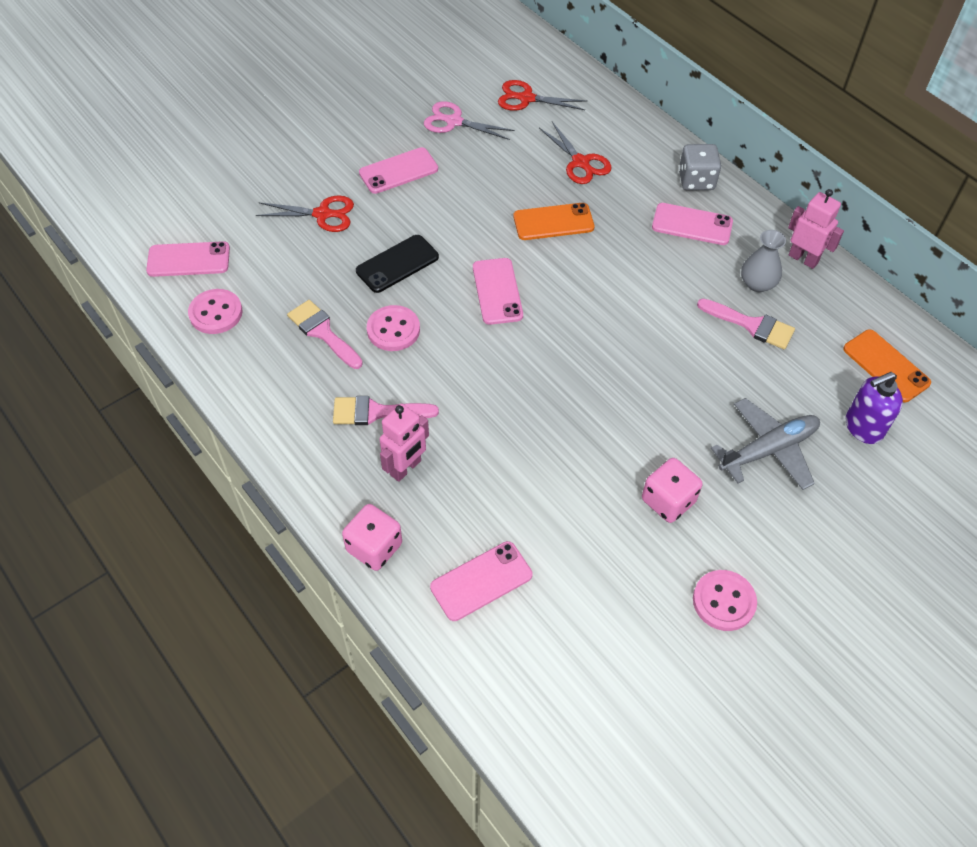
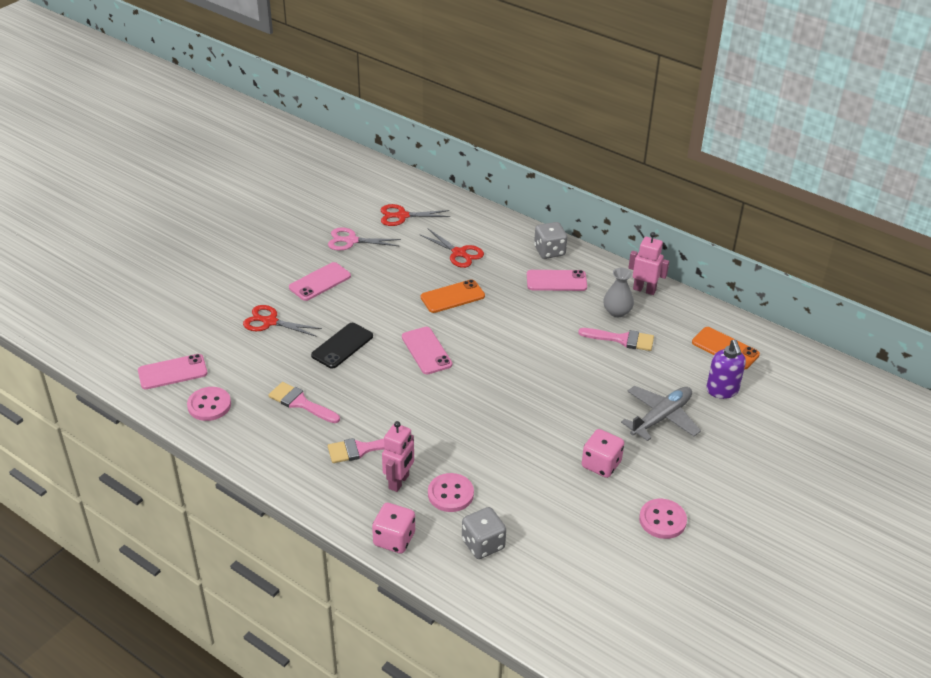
camera: 15 degrees left, 15 degrees down
(322, 214) = (270, 322): red scissors -> red scissors turned 150 degrees counterclockwise
(393, 330) = (355, 391): pink button -> pink button (450, 494)
(481, 581) = (483, 544): pink phone -> grey dice
(863, 427) = (722, 390): purple soap dispenser -> purple soap dispenser turned 60 degrees counterclockwise

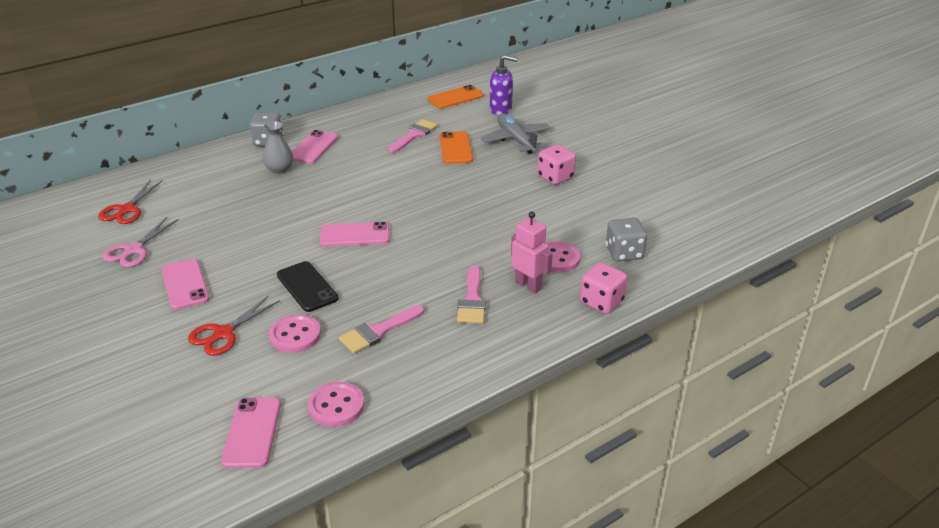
camera: 70 degrees left, 5 degrees down
(452, 297) = (287, 205): orange phone -> orange phone (455, 148)
(459, 253) = (224, 188): red scissors -> none
(617, 312) = (378, 129): grey vase -> grey vase (279, 169)
(644, 290) = (360, 112): pink robot -> none
(662, 520) = (626, 165): pink button -> pink button (295, 335)

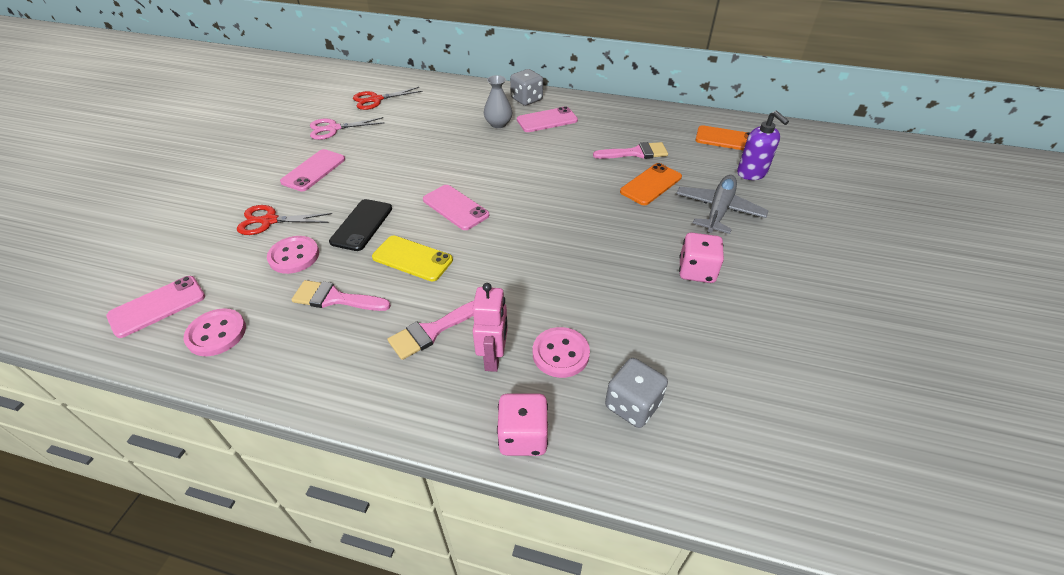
camera: 50 degrees right, 10 degrees up
(385, 278) = (412, 258): none -> yellow phone

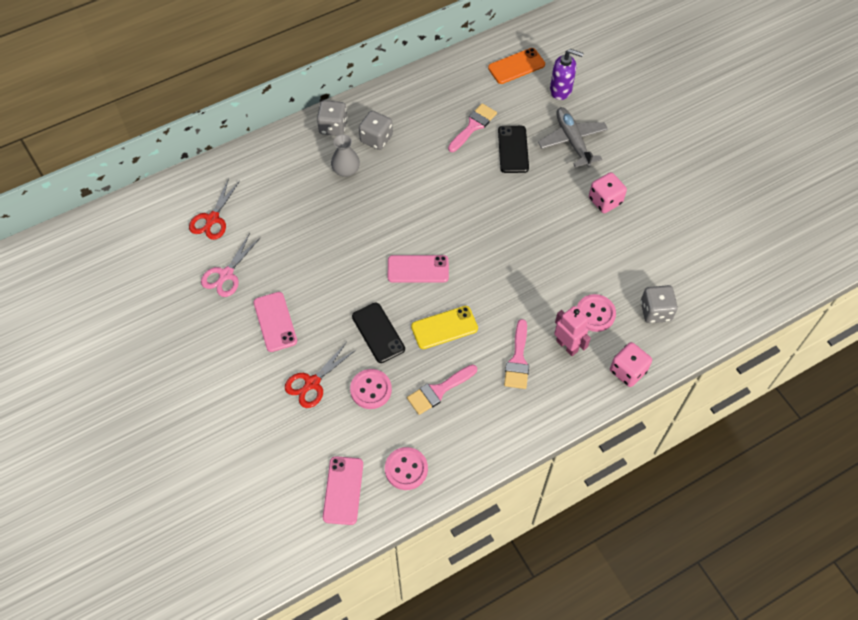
camera: 45 degrees left, 15 degrees up
(547, 120) = (376, 138): pink phone -> grey dice
(651, 184) = (513, 149): orange phone -> black phone

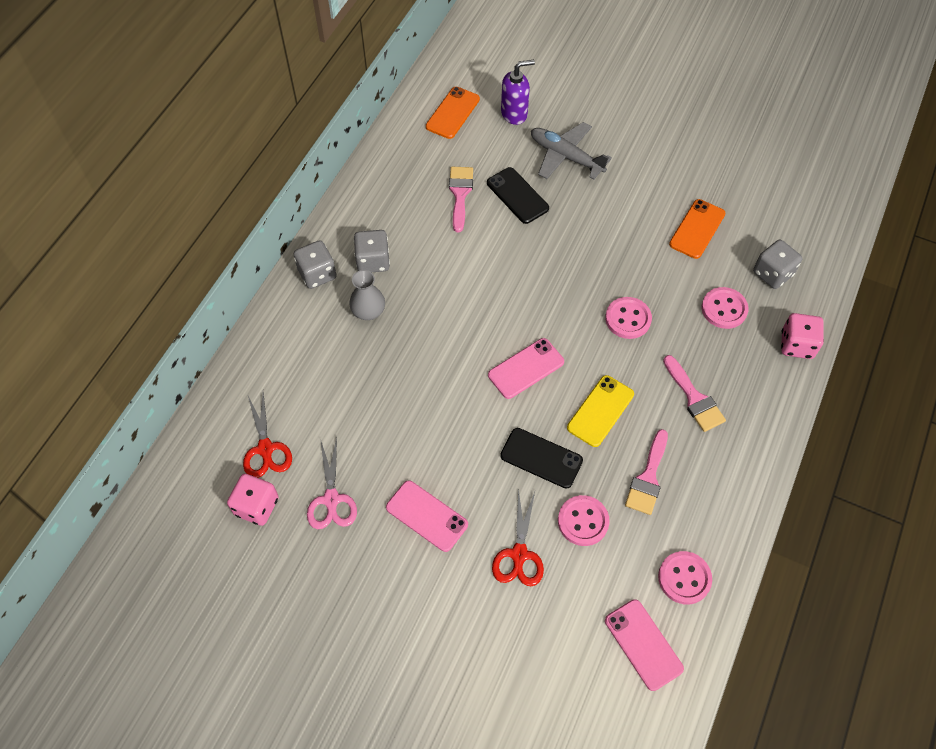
camera: 35 degrees left, 0 degrees up
(518, 279) = (628, 319): none -> pink button
(567, 346) = (725, 355): pink robot -> none
(605, 201) = (642, 196): pink dice -> pink dice (257, 506)
(626, 247) = (697, 229): none -> orange phone

